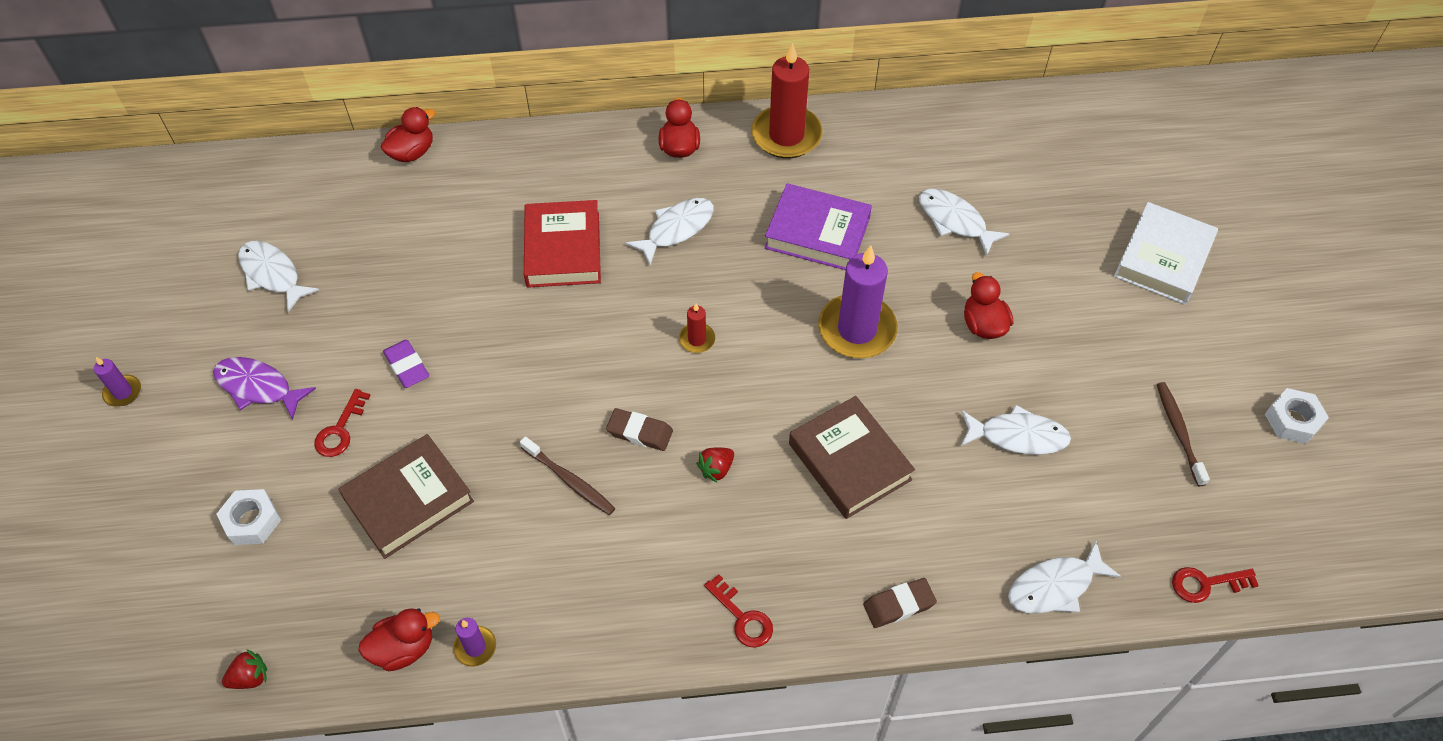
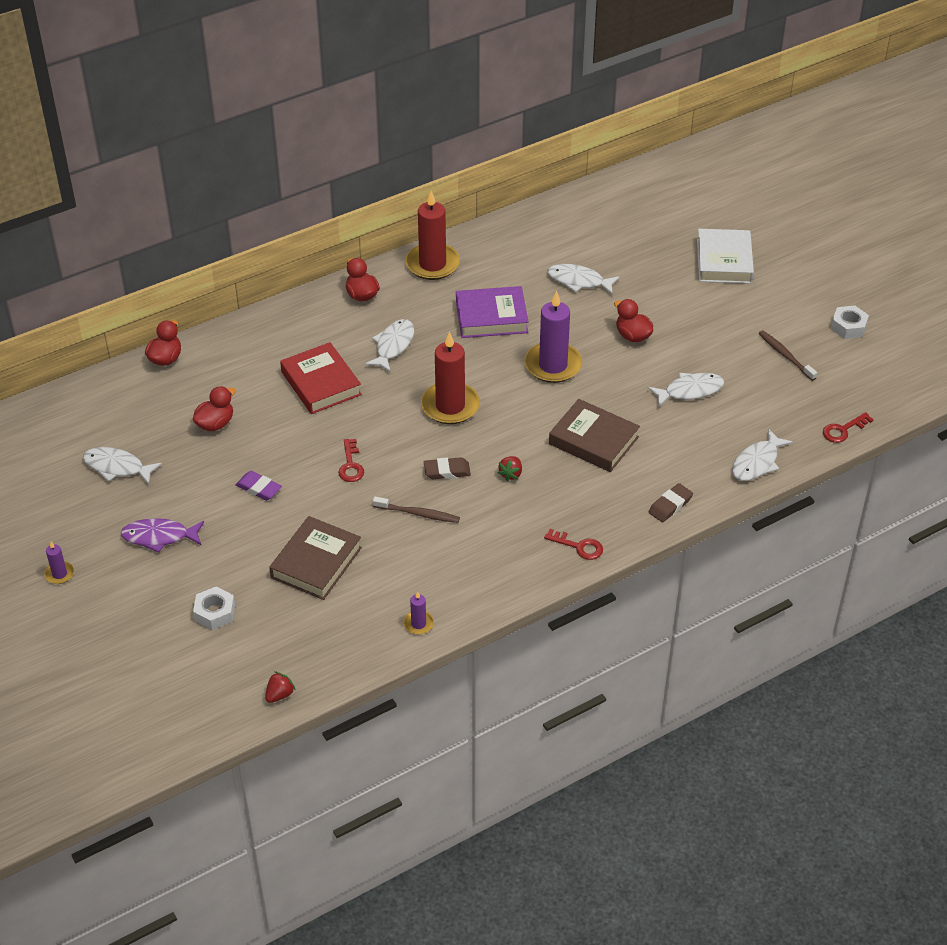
camera: 25 degrees left, 10 degrees down
(340, 430) = (238, 540): red key -> red key (350, 465)
(404, 648) = (372, 642): red duck -> red duck (215, 424)
(697, 339) = (450, 406): red candle -> red candle, size x2.16

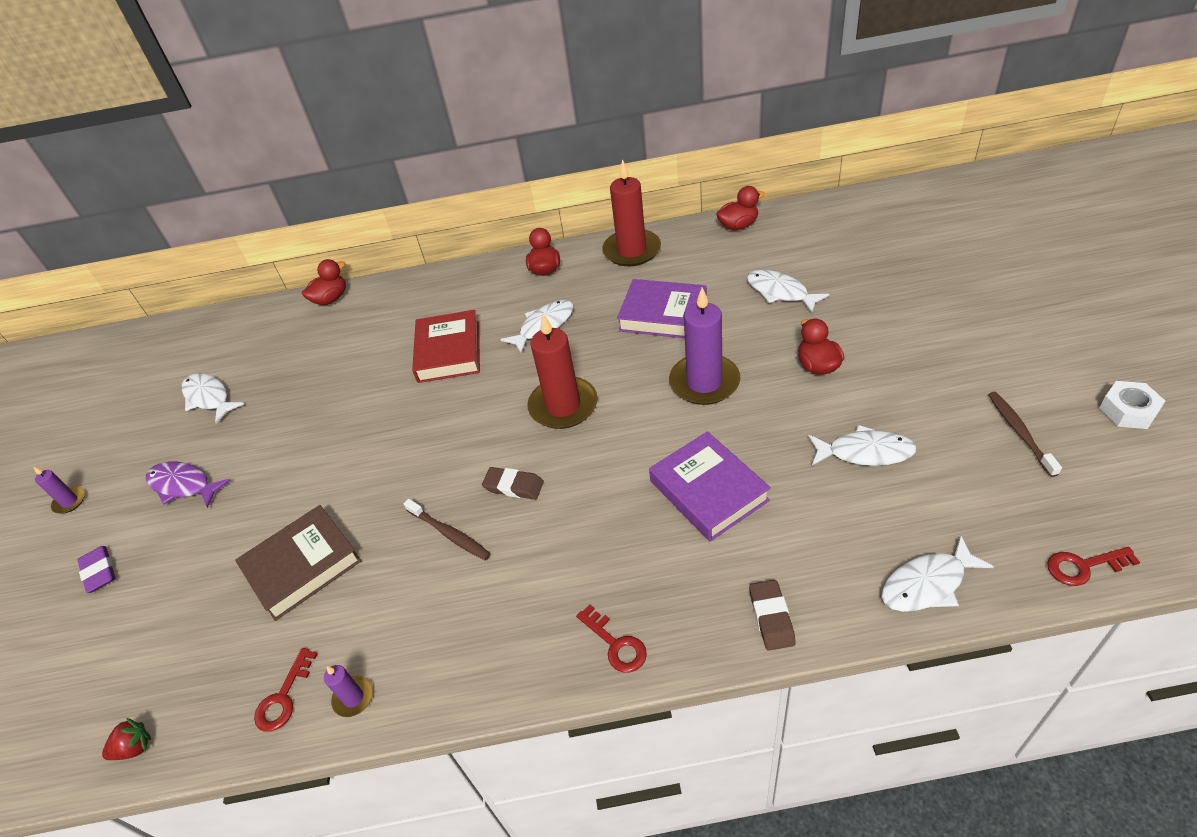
camera: 30 degrees right, 0 degrees up
(215, 424) = (324, 373): red duck -> red duck (738, 226)
(215, 613) = (160, 599): white nut -> none
(259, 488) = (312, 455): purple eraser -> purple eraser (99, 572)
(350, 465) = (417, 451): red key -> red key (283, 697)
(511, 474) = (584, 510): red strawberry -> none
(593, 440) = (708, 491): brown book -> purple book
(670, 505) = (771, 617): brown eraser -> brown eraser turned 75 degrees counterclockwise
(724, 261) = (969, 298): white book -> none

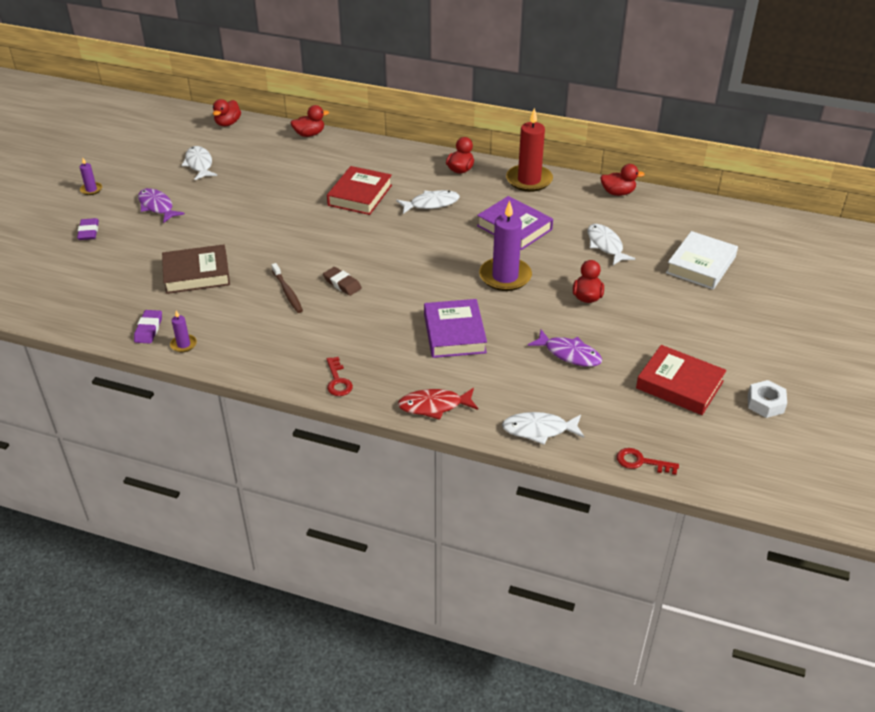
camera: 20 degrees right, 5 degrees down
(134, 748) = (64, 319): red strawberry -> none
(215, 326) = (228, 123): none -> red duck
(283, 697) = (149, 329): red key -> purple eraser
(563, 406) = (406, 254): red candle -> none
(771, 617) = (434, 406): brown eraser -> red fish
(865, 452) = (569, 354): white fish -> purple fish
(898, 271) = (701, 265): none -> white book
(1019, 432) = (679, 385): brown toothbrush -> red book

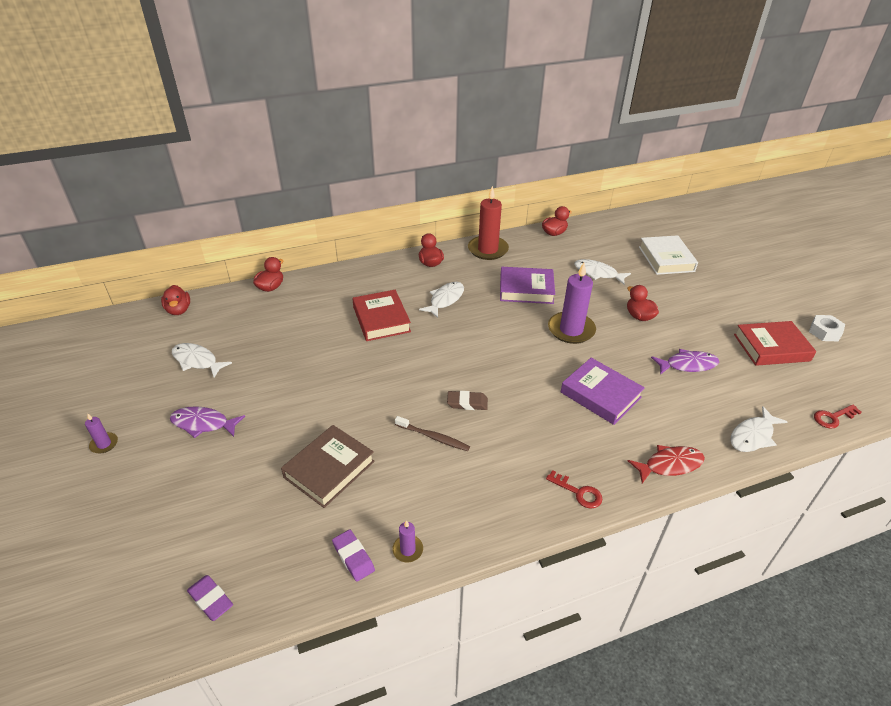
camera: 40 degrees left, 0 degrees up
(88, 232) = (156, 491): purple eraser -> purple eraser (210, 599)
(434, 406) = (670, 465): red fish -> red fish turned 150 degrees counterclockwise

